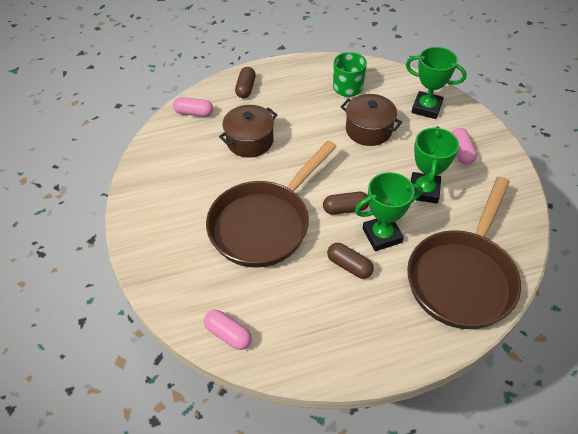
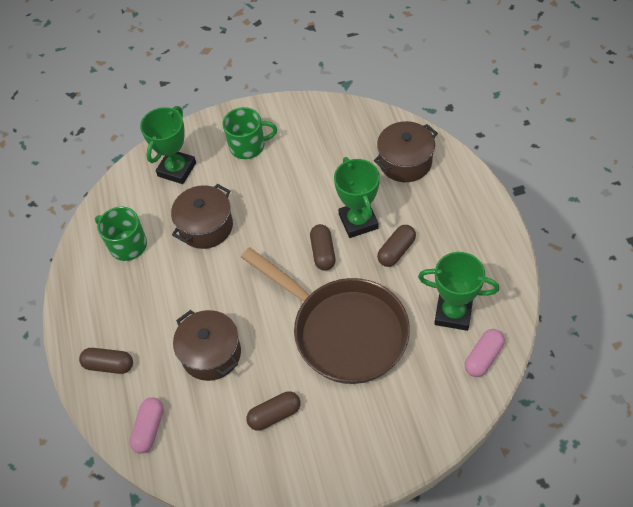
camera: 85 degrees left, 5 degrees up
(194, 180) = (274, 415): none -> brown capsule
(424, 190) = (300, 182): green trophy -> green trophy (453, 313)
(461, 152) = (248, 146): pink capsule -> green mug
(462, 277) = (405, 162): brown pan -> brown pot

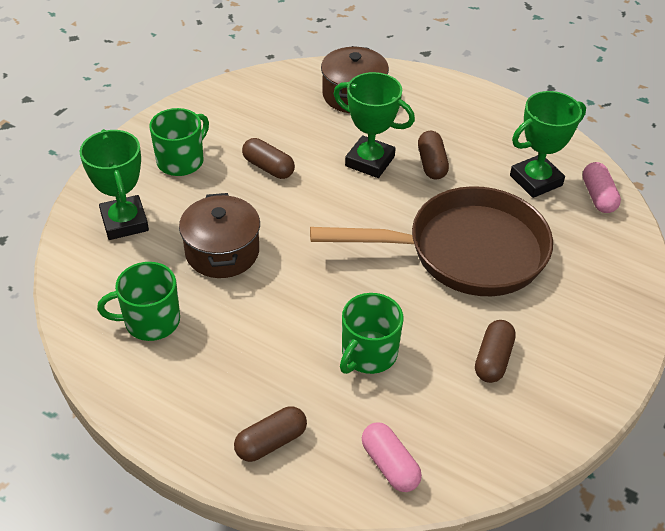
camera: 50 degrees left, 10 degrees down
(211, 354) = (368, 354): brown pot -> green mug
(323, 252) = (368, 203): brown capsule -> brown capsule (268, 167)

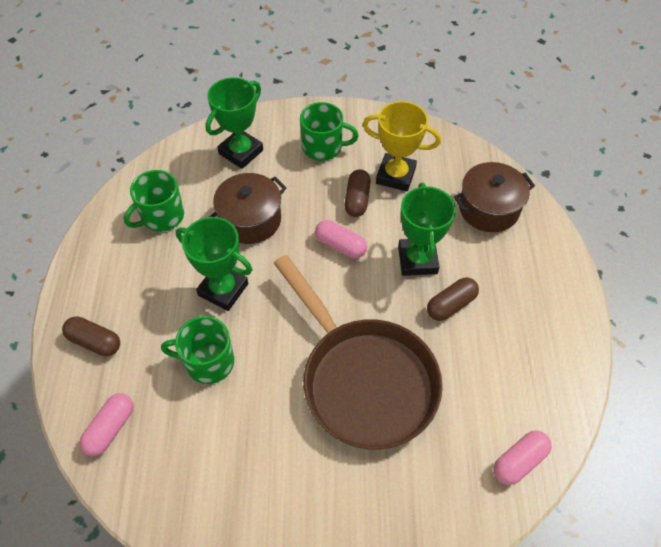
camera: 60 degrees right, 10 degrees up
(150, 321) = (162, 216): green mug -> green mug turned 90 degrees counterclockwise
(264, 130) = (395, 175): none -> yellow trophy
(311, 202) = (340, 245): none -> pink capsule
(493, 359) = (254, 456): brown capsule -> none
(535, 180) = (497, 396): green trophy -> green trophy (223, 289)

